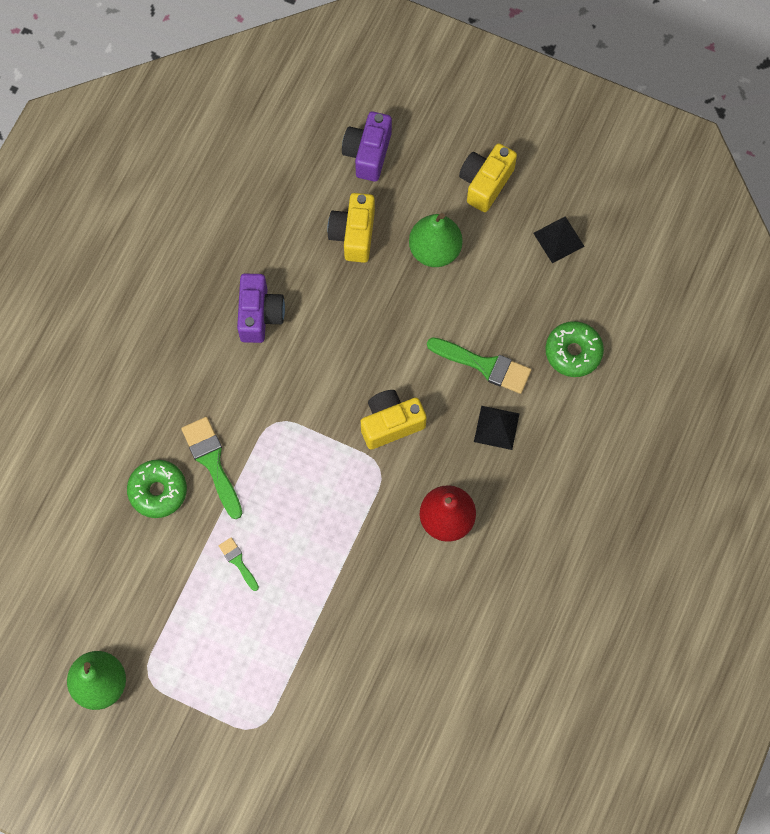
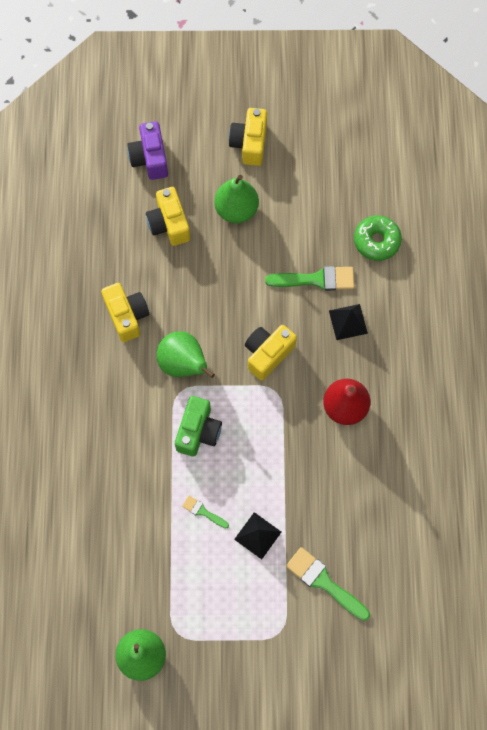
camera: 25 degrees left, 0 degrees up
(158, 491) = (114, 486): green donut -> none
(212, 462) = (145, 445): green brush -> green brush (324, 582)
(260, 315) = (127, 316): purple camera -> yellow camera
(275, 474) = (198, 431): none -> green camera
(294, 394) = (183, 364): none -> green pear
(558, 239) = (324, 162): black pyramid -> black pyramid (257, 535)

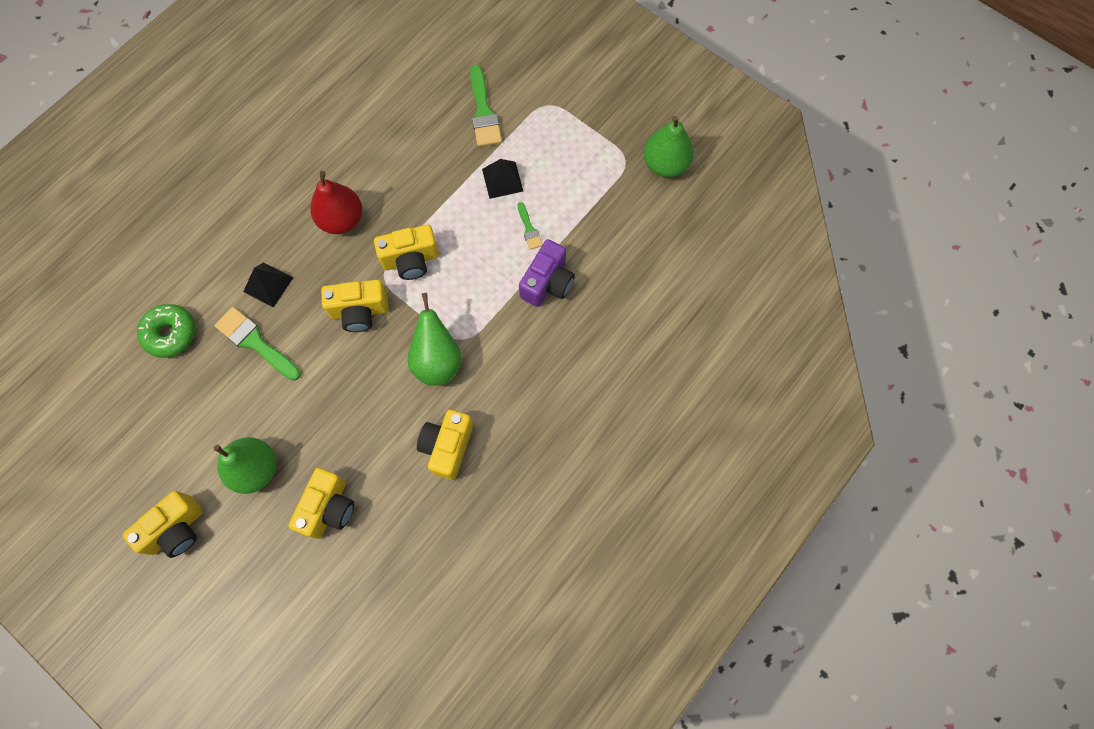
camera: 140 degrees left, 0 degrees up
(150, 158) = (282, 598): purple camera -> purple camera (547, 283)
(198, 431) = (476, 293): green camera -> none
(267, 418) = (411, 260): none -> yellow camera

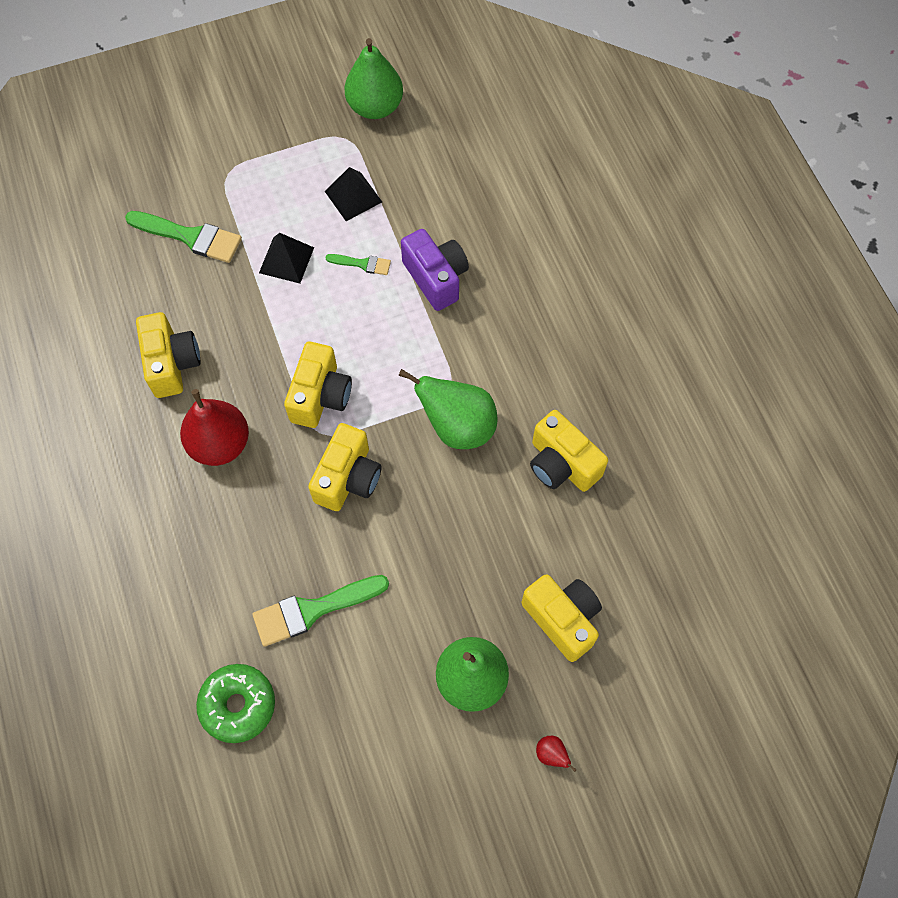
camera: 60 degrees left, 5 degrees down
(176, 529) = (494, 805): yellow camera -> yellow camera (172, 364)
(228, 550) = (551, 754): none -> red pear
(268, 284) = (248, 562): black pyramid -> black pyramid (353, 196)

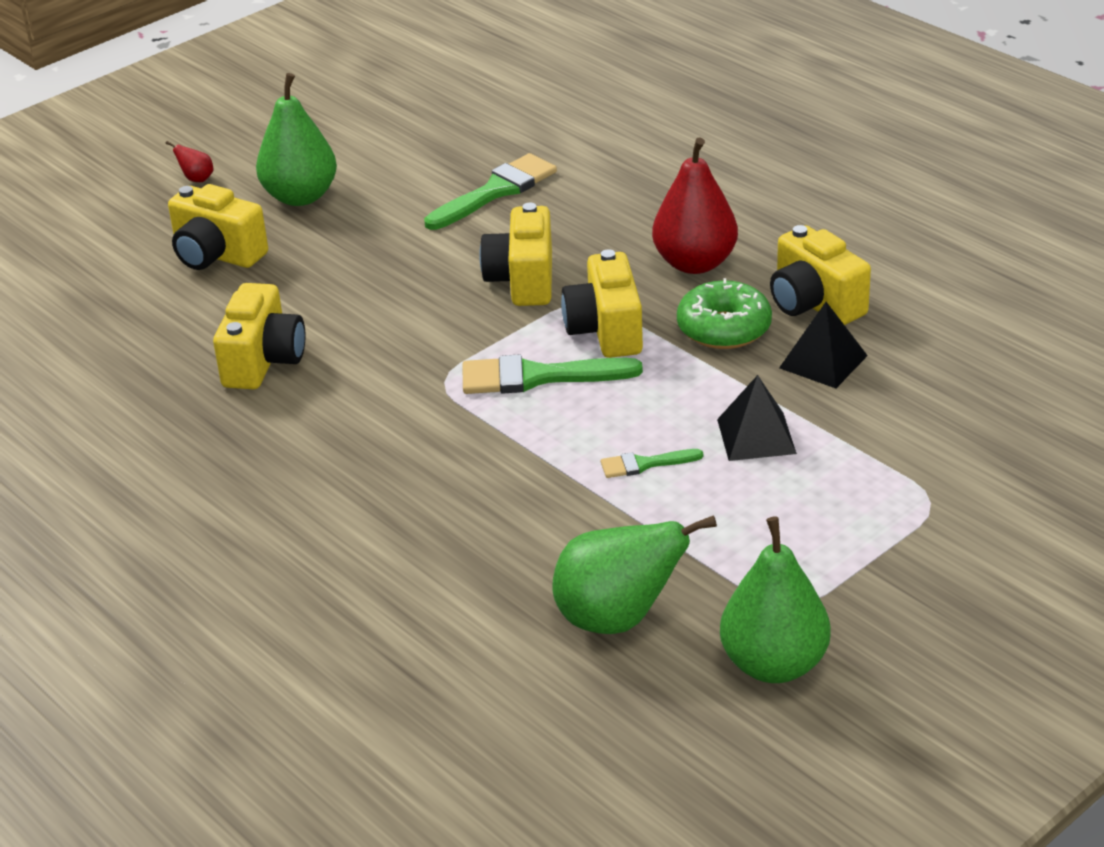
camera: 160 degrees right, 30 degrees down
(190, 237) = (912, 419): green brush -> green brush (538, 377)
(238, 705) = (529, 126): green donut -> green donut (724, 328)
(353, 196) = (717, 534): black pyramid -> black pyramid (823, 361)
(436, 278) = (527, 481): purple camera -> none
(457, 426) = (413, 355): green pear -> green pear (618, 619)
(561, 464) = (263, 361): yellow camera -> yellow camera turned 75 degrees clockwise

